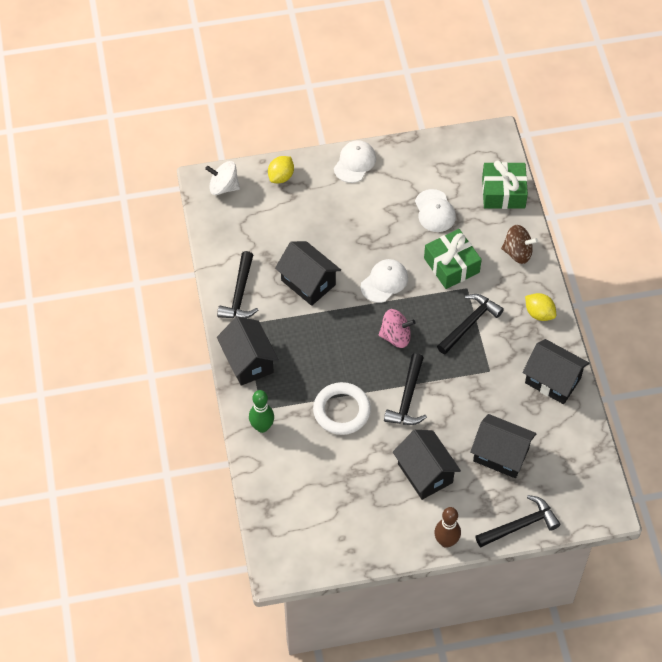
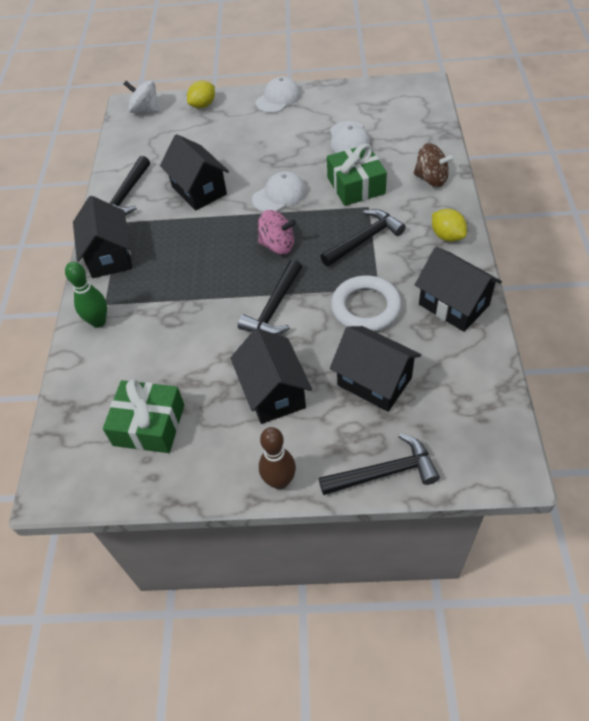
camera: 15 degrees right, 5 degrees down
(341, 411) = (194, 314): white ring -> white ring (365, 307)
(503, 192) = (424, 128): green gift -> green gift (149, 425)

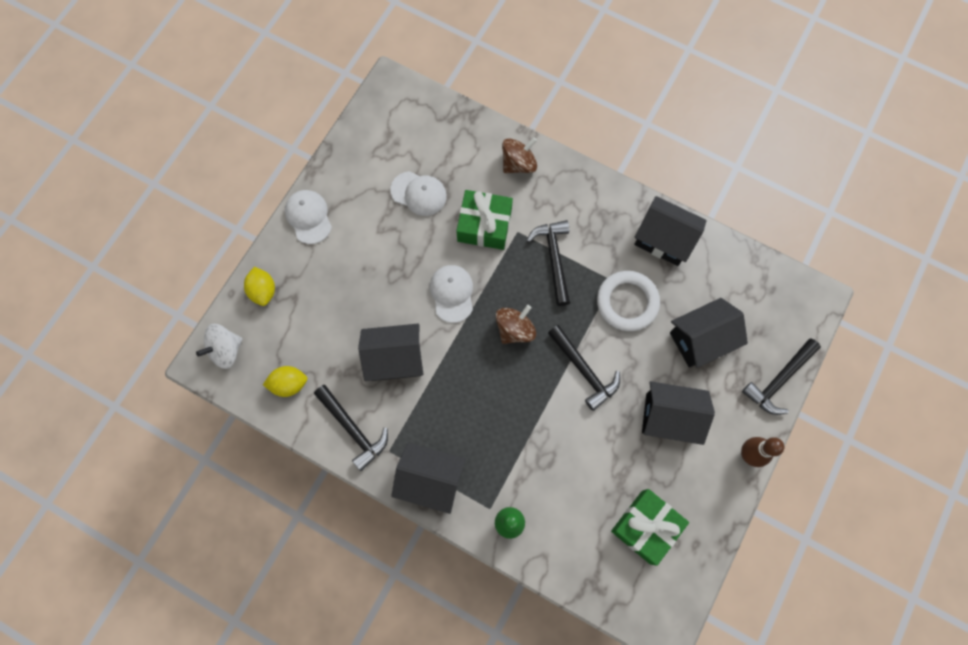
camera: 65 degrees left, 20 degrees up
(277, 245) = (515, 329): pink spinning top -> brown spinning top
(384, 473) = (779, 380): black hammer -> black hammer turned 150 degrees counterclockwise
(447, 236) = (591, 196): yellow lemon -> yellow lemon (289, 384)
(453, 305) = (663, 240): black house -> black house turned 45 degrees clockwise

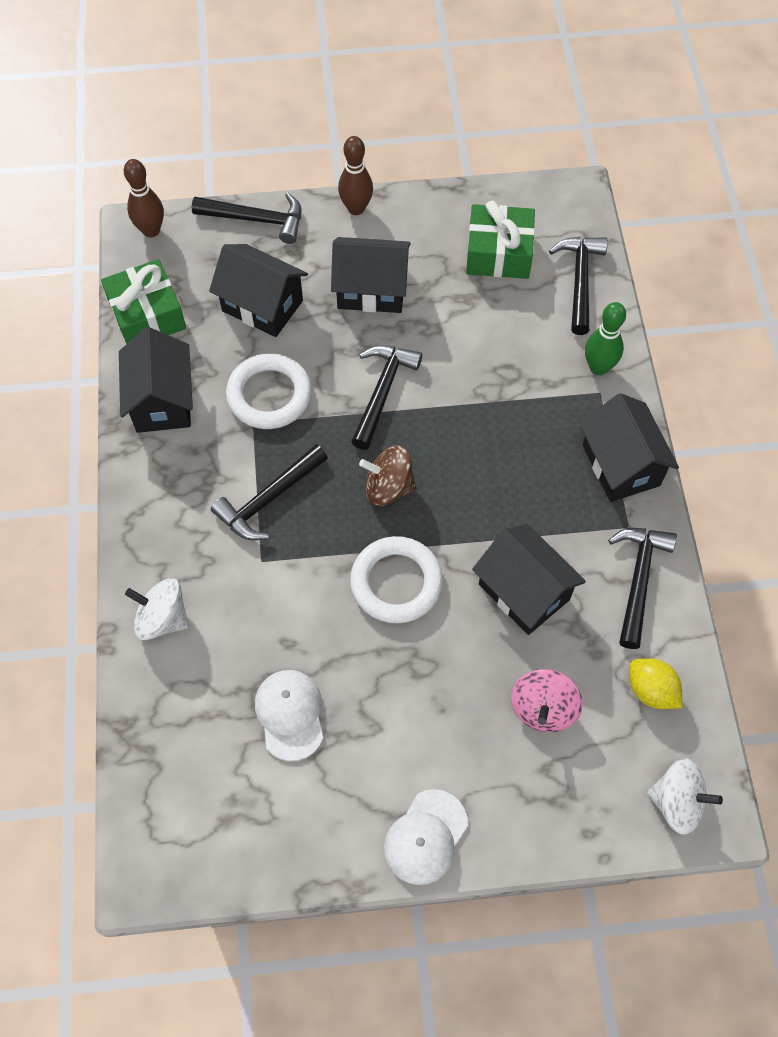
camera: 125 degrees left, 10 degrees down
(263, 291) = (568, 816): yellow lemon -> none
(324, 319) = (543, 708): none -> pink spinning top
(452, 293) = (396, 582): white cap -> white ring
(484, 225) = (279, 604): green gift -> green gift (147, 315)
(518, 163) = (162, 619): brown spinning top -> white spinning top
(585, 566) = (579, 281): none -> black hammer
(669, 417) = (371, 290): black house -> black house turned 60 degrees counterclockwise
(810, 307) = (151, 230): none -> brown bowling pin

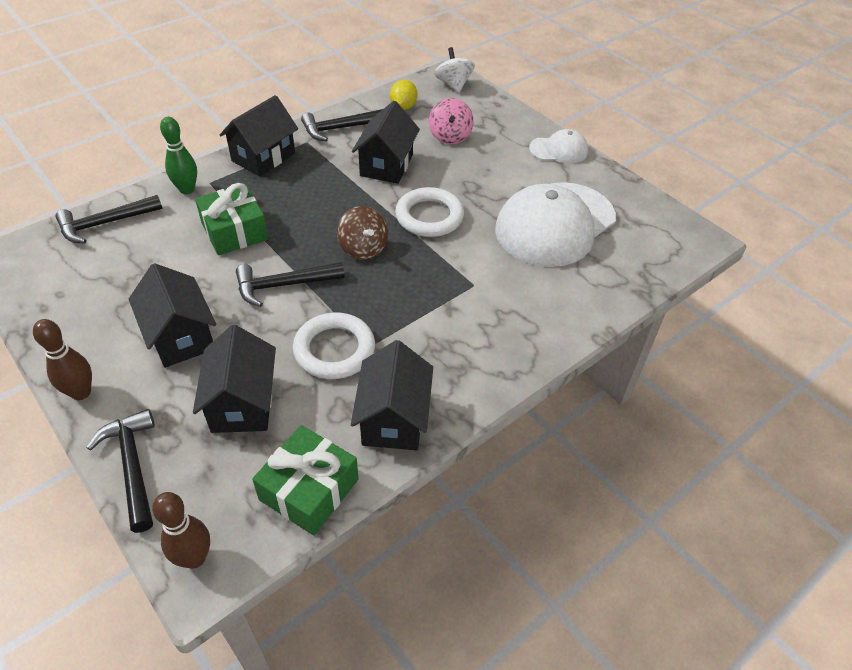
camera: 125 degrees left, 15 degrees down
(162, 401) = (393, 419): black house -> black house turned 45 degrees counterclockwise
(162, 619) = (562, 313): white spinning top -> none
(269, 499) = (425, 304): black hammer -> none
(290, 714) = (555, 224): white cap -> white cap, size x2.04
(498, 253) = (96, 276): green gift -> green gift (234, 231)
(543, 708) = (450, 136): pink spinning top -> pink spinning top turned 105 degrees clockwise

